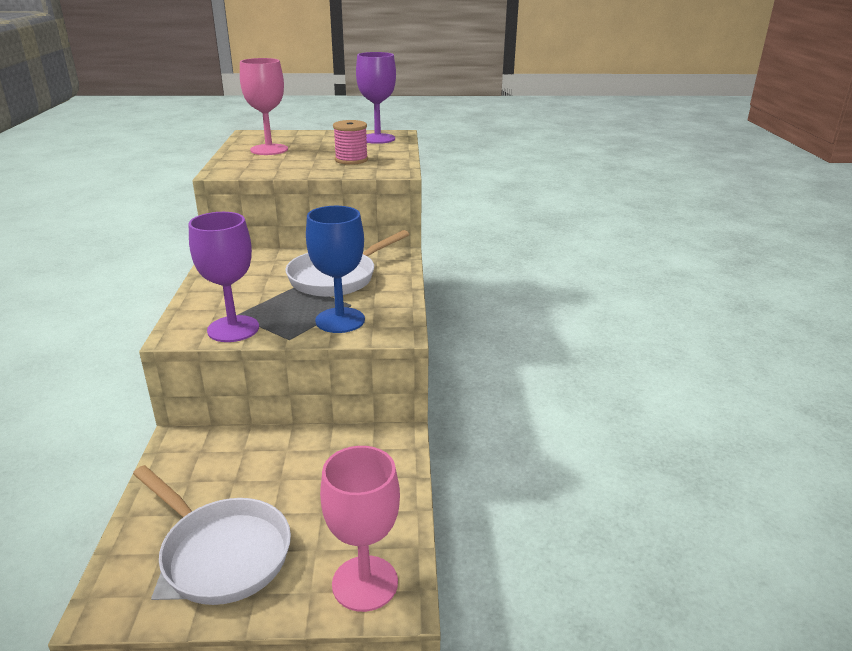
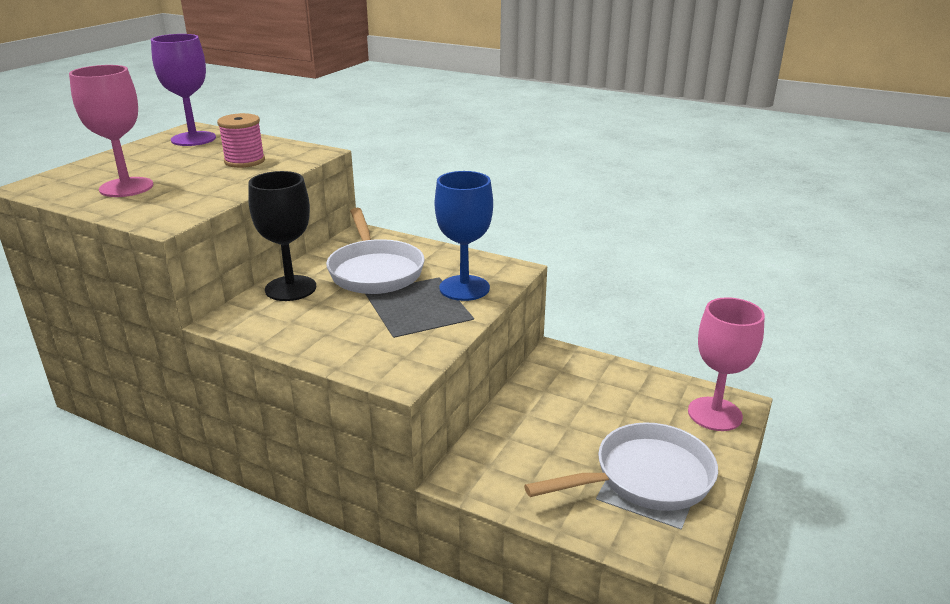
camera: 60 degrees left, 0 degrees up
(233, 329) = (423, 342): purple goblet -> none
(282, 259) = (290, 288): none -> black goblet

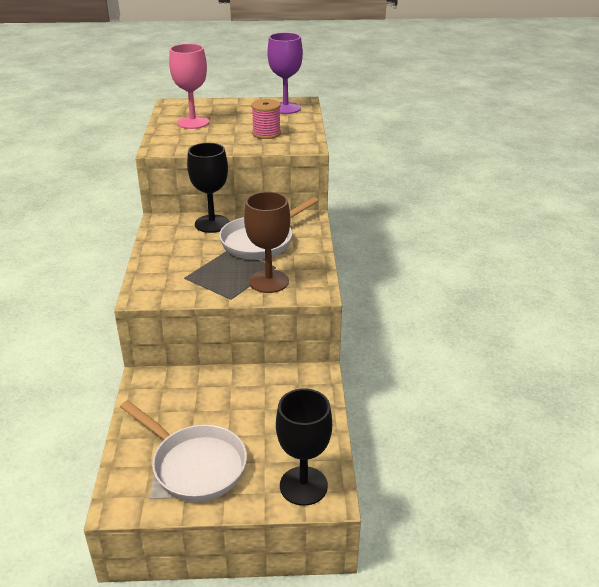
camera: 60 degrees right, 5 degrees up
(464, 288) = (269, 281): blue goblet -> brown goblet
(714, 414) = (303, 486): pink goblet -> black goblet

